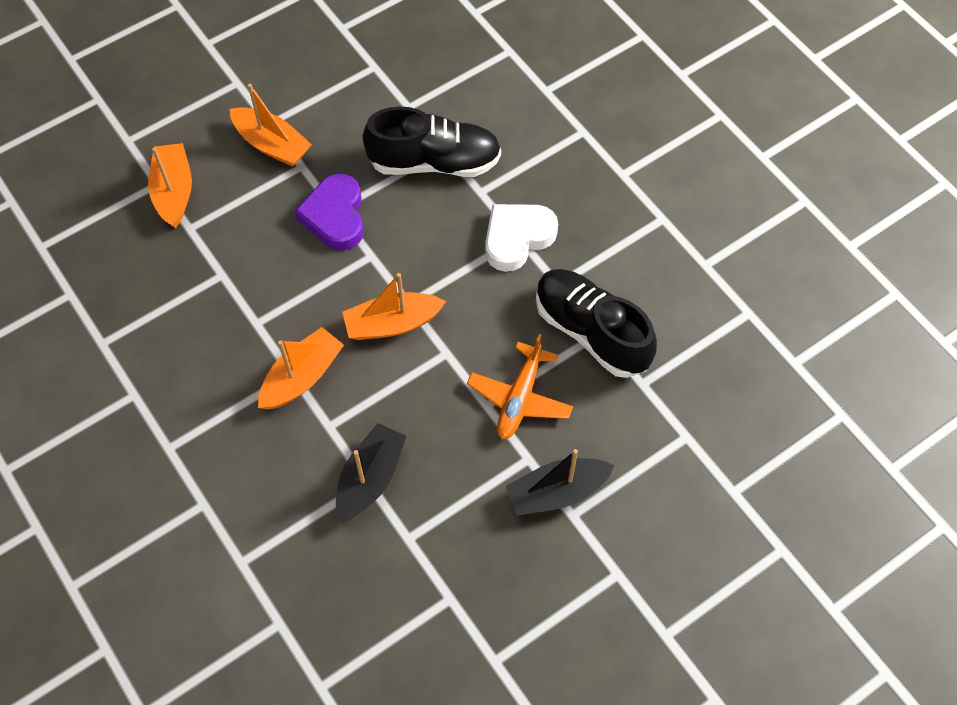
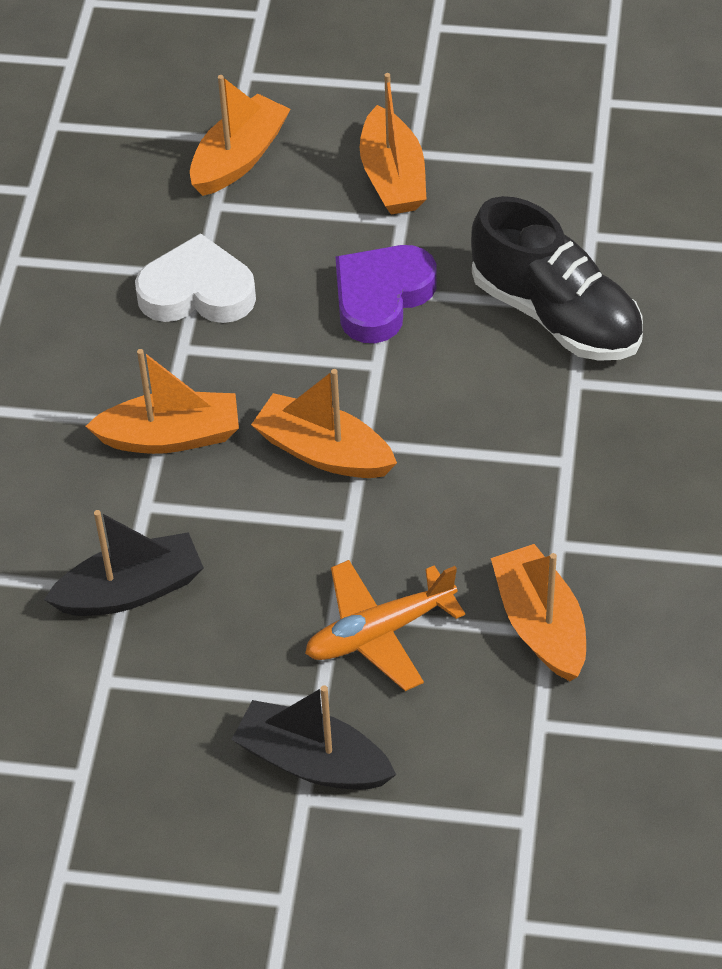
camera: 45 degrees right, 10 degrees down
(517, 238) = (564, 462): white heart -> white heart (197, 291)
(591, 332) = (540, 624): black shoe -> orange boat

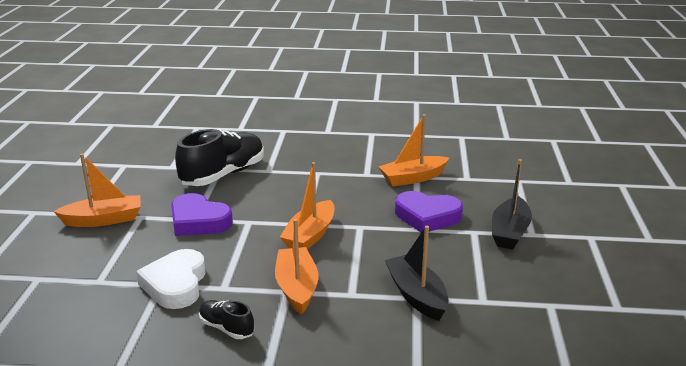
camera: 95 degrees left, 25 degrees down
(84, 360) = (226, 328): none -> black shoe
(239, 158) = (58, 274): orange boat -> none
(379, 632) = (427, 216): orange plane -> purple heart

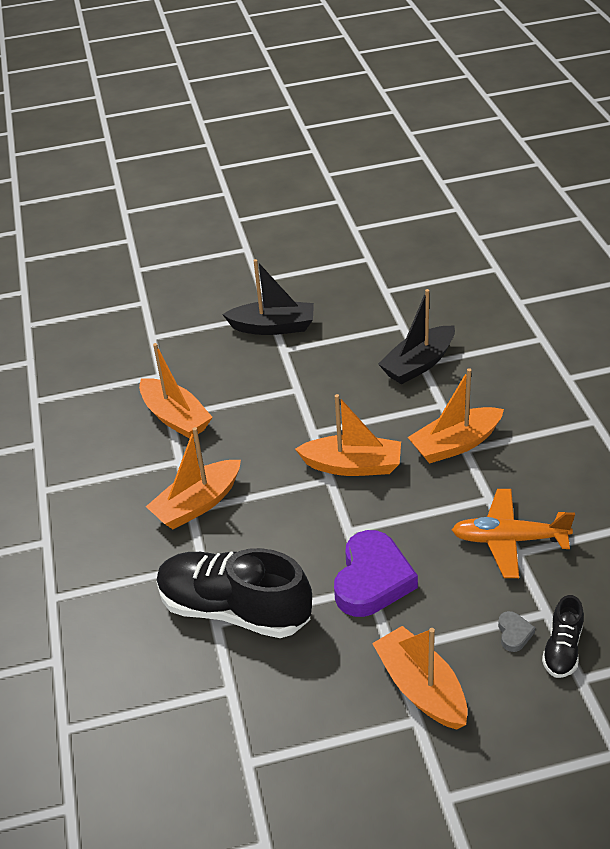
camera: 105 degrees left, 15 degrees up
(99, 262) = (514, 633): none -> grey heart
(175, 284) = (509, 540): white heart -> orange plane
(226, 328) = (548, 470): black shoe -> black shoe (562, 649)
(320, 175) = (197, 504): none -> orange boat
(427, 216) = (267, 387): purple heart -> none

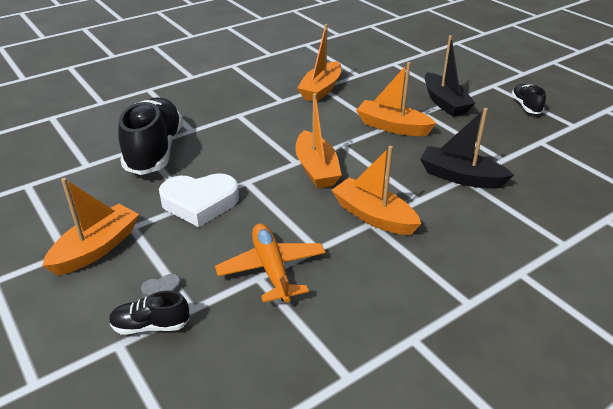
camera: 65 degrees right, 5 degrees down
(197, 504) = (244, 116): orange boat -> orange boat (392, 127)
(315, 274) = (526, 106): none -> black shoe
(372, 579) = (200, 203): purple heart -> white heart

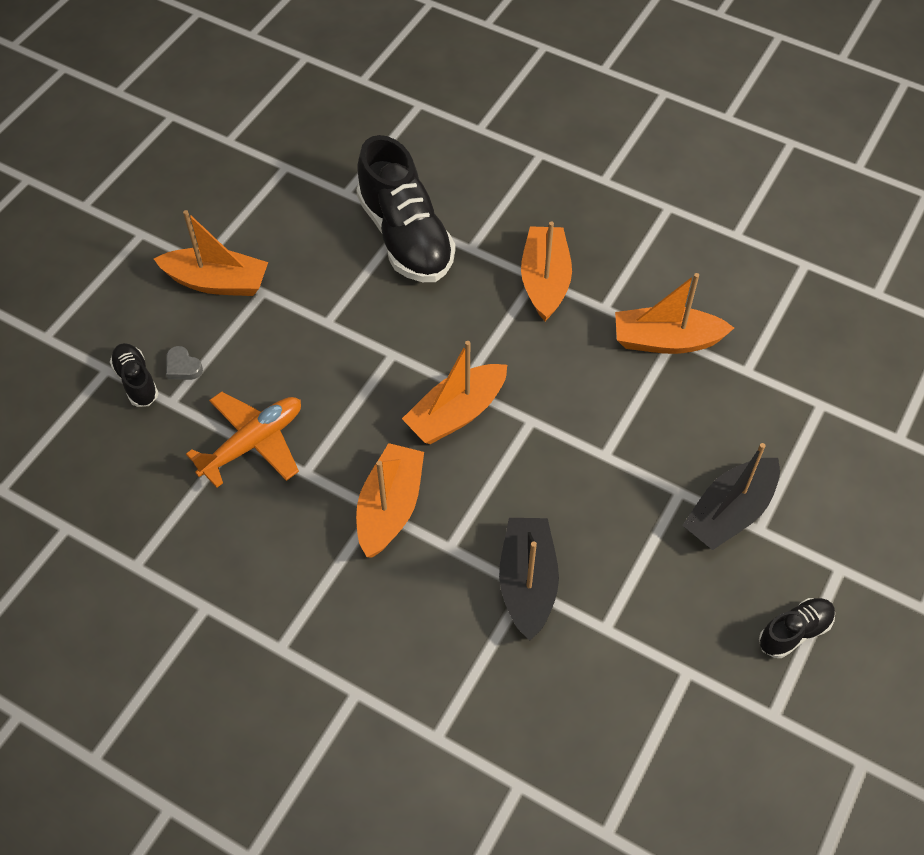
camera: 65 degrees right, 20 degrees up
(155, 151) = (405, 237): black shoe -> black shoe turned 90 degrees clockwise
(200, 203) = (330, 329): white heart -> none
(392, 127) = (613, 464): orange boat -> orange boat (545, 281)

